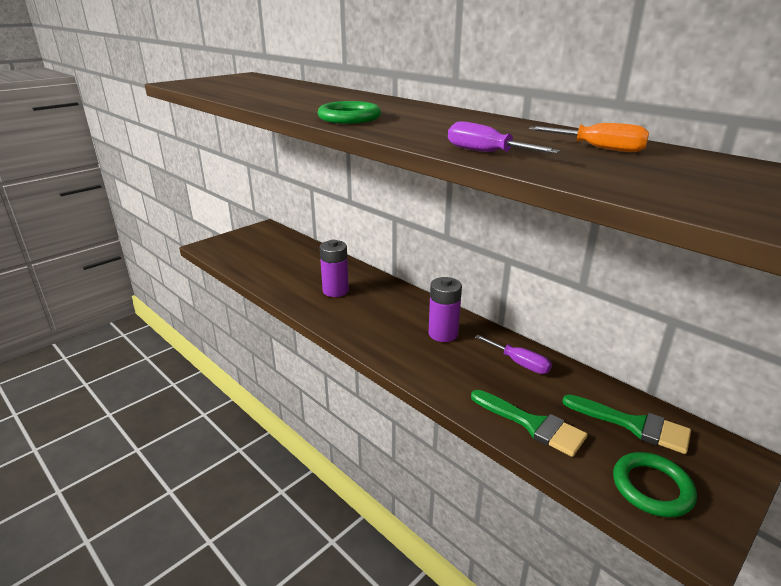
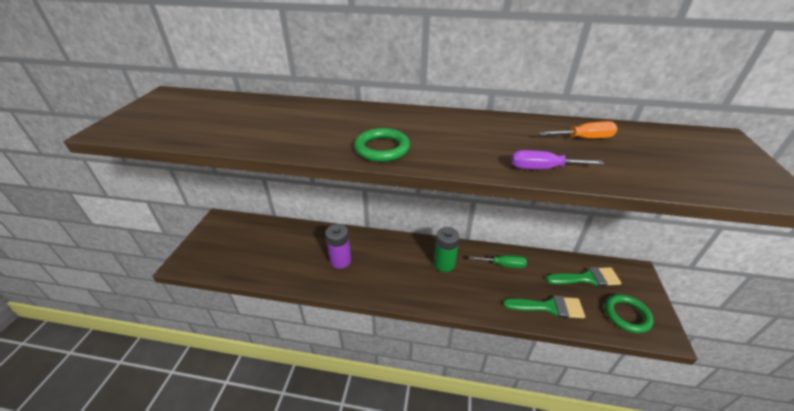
camera: 35 degrees left, 10 degrees up
(443, 334) = (444, 264): purple battery -> green battery
(519, 363) = (503, 265): purple screwdriver -> green screwdriver

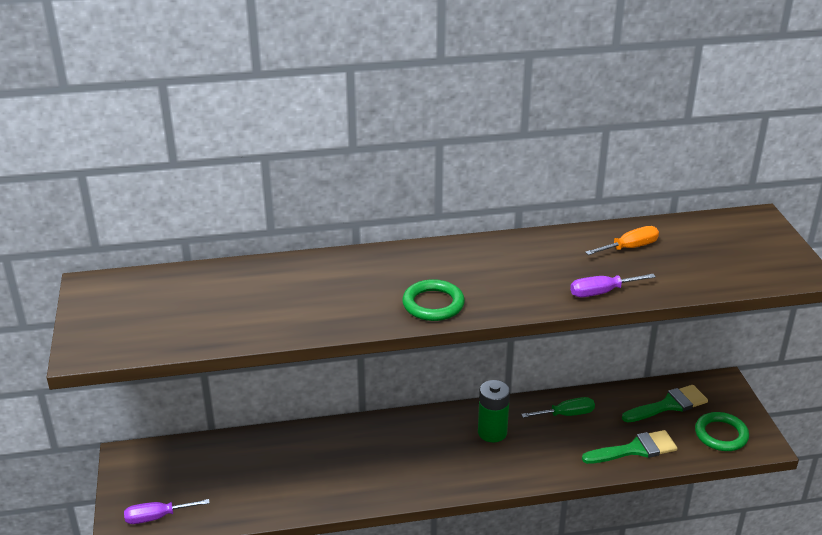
camera: 20 degrees left, 5 degrees down
(204, 262) = (157, 517): none -> purple screwdriver
(340, 260) = (353, 464): purple battery -> none

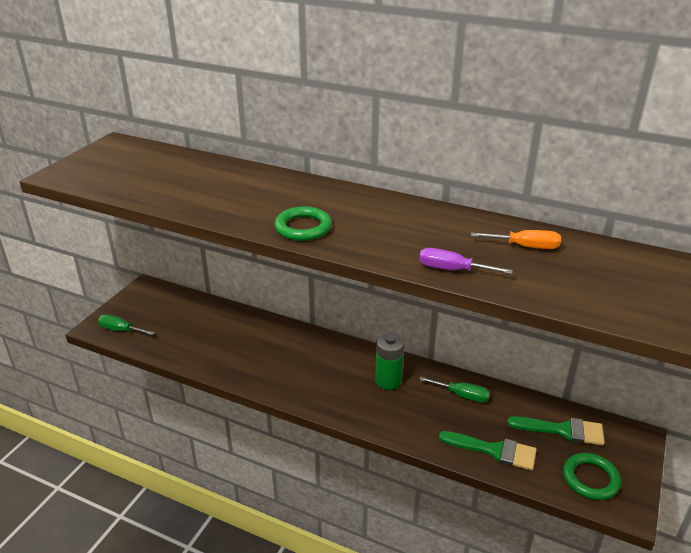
camera: 35 degrees right, 0 degrees up
(157, 517) = (120, 330): purple screwdriver -> green screwdriver

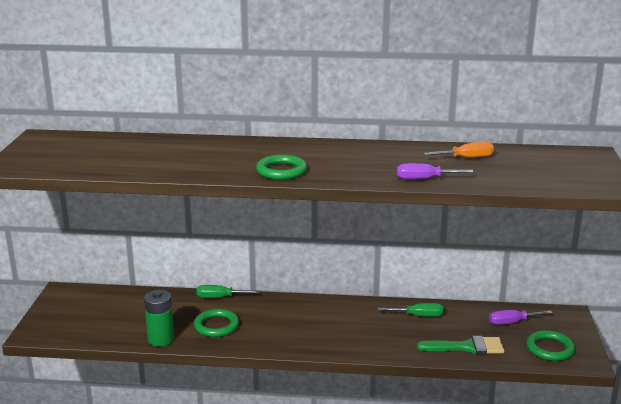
camera: 20 degrees left, 10 degrees down
(120, 330) = (62, 330): green screwdriver -> green screwdriver (219, 297)
(255, 358) = (216, 326): none -> green ring
(388, 381) = (350, 318): green battery -> green battery (161, 339)
(563, 430) = (512, 322): green brush -> purple screwdriver

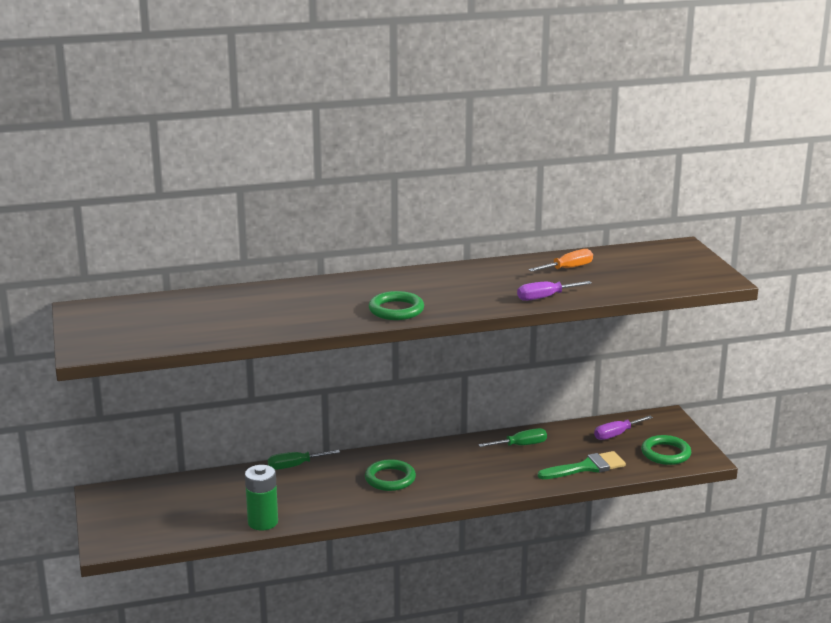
camera: 20 degrees left, 0 degrees up
(216, 326) = (314, 496): green ring -> green ring (390, 479)

